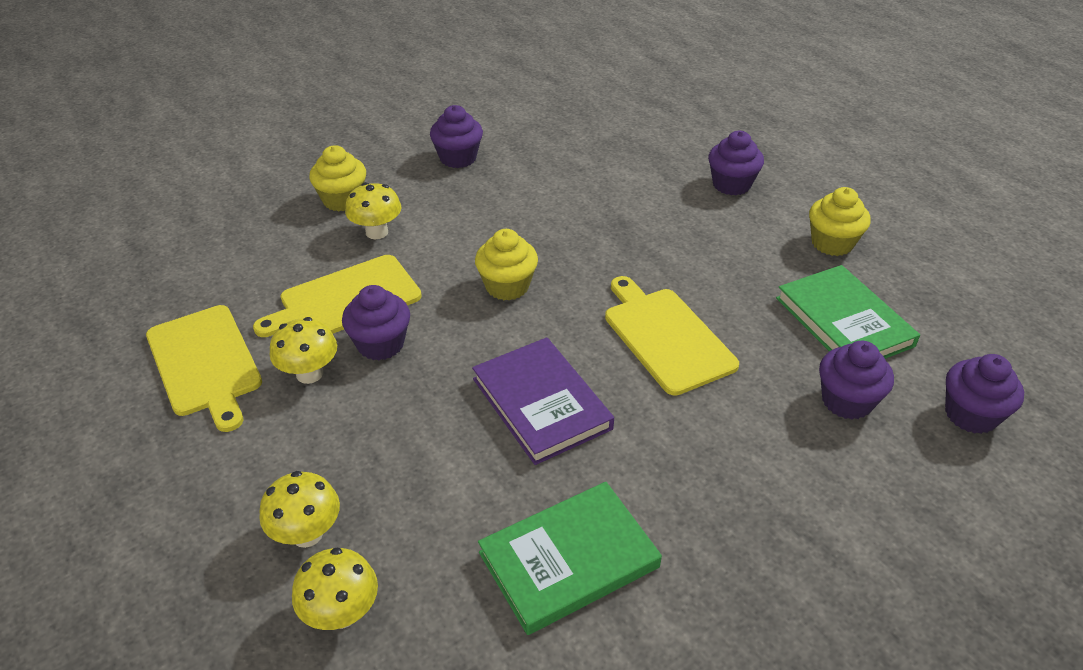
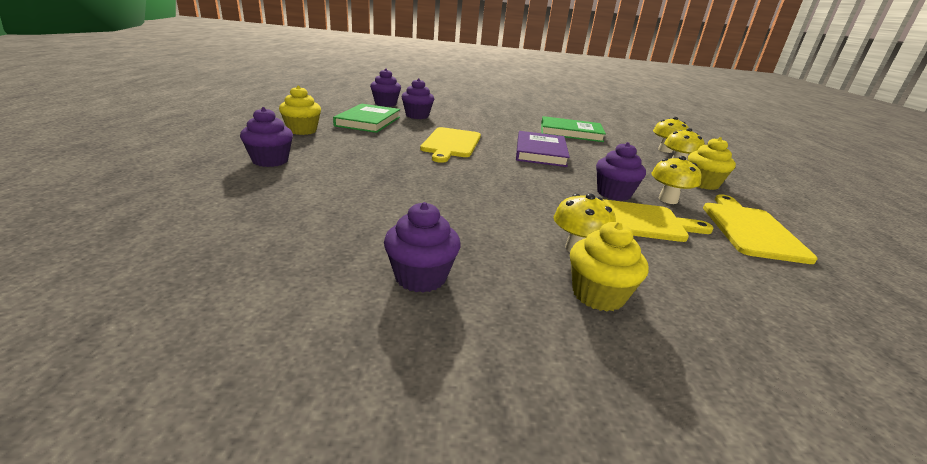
camera: 145 degrees left, 15 degrees down
(507, 286) = (505, 183): yellow cupcake -> yellow cupcake (702, 184)

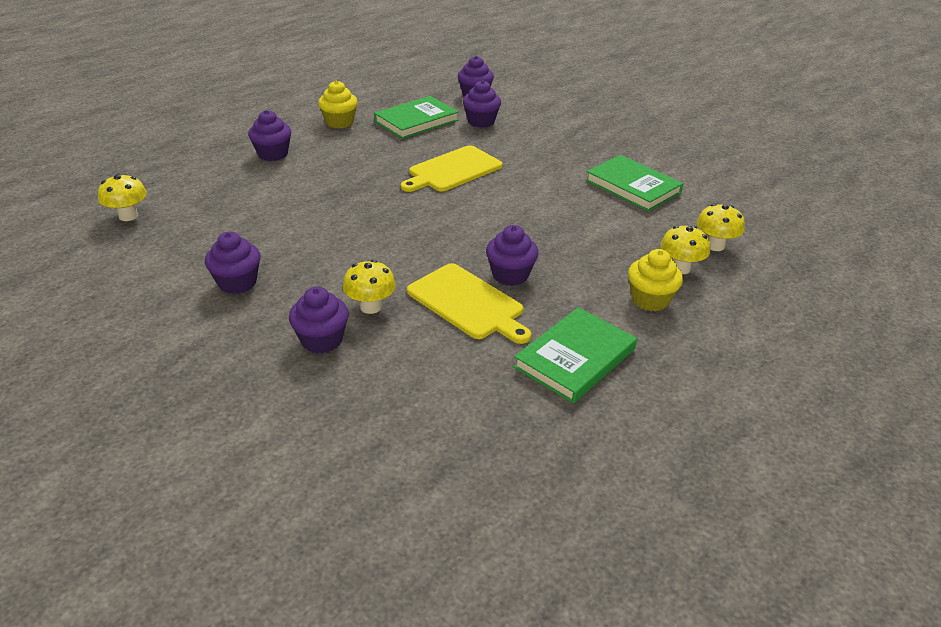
camera: 40 degrees right, 10 degrees up
(540, 152) = (532, 205): purple book -> none
(598, 295) = (321, 340): yellow cupcake -> purple cupcake
(668, 200) = (556, 300): yellow mushroom -> yellow mushroom (128, 216)
(751, 229) = (575, 358): yellow cutting board -> green book

